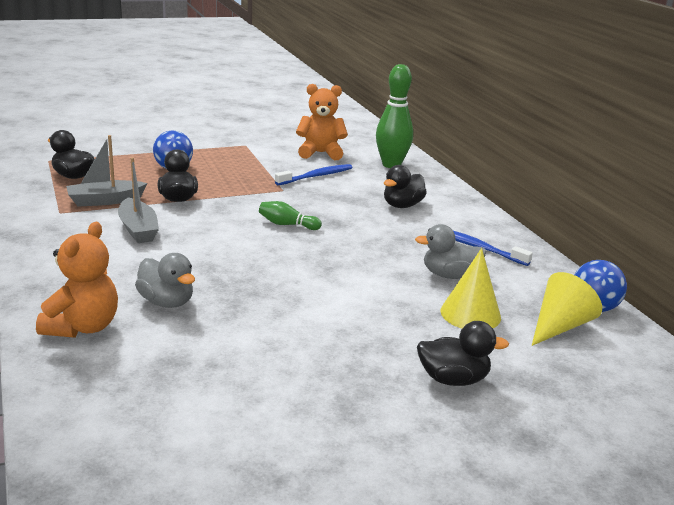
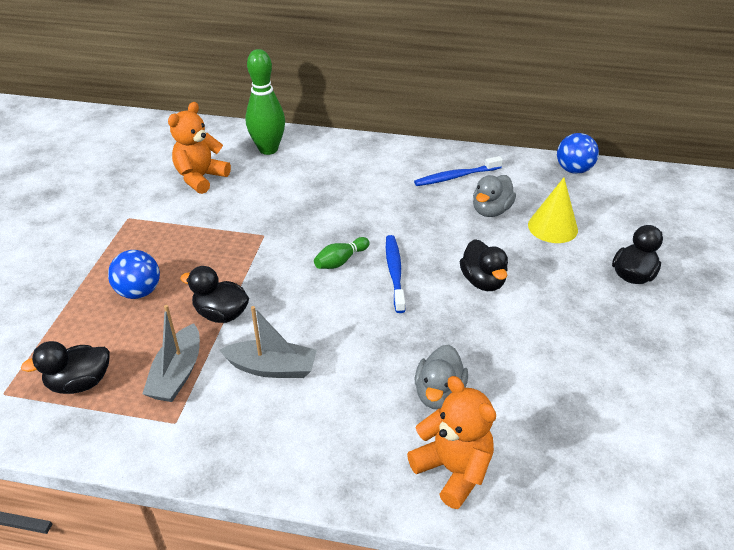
camera: 55 degrees left, 15 degrees up
(167, 302) = (439, 393): grey duck -> grey duck turned 120 degrees clockwise
(316, 176) = (252, 202): blue toothbrush -> blue toothbrush (394, 272)
(402, 205) = (355, 180): black duck -> black duck (483, 281)
(559, 326) = (589, 196): yellow cone -> none

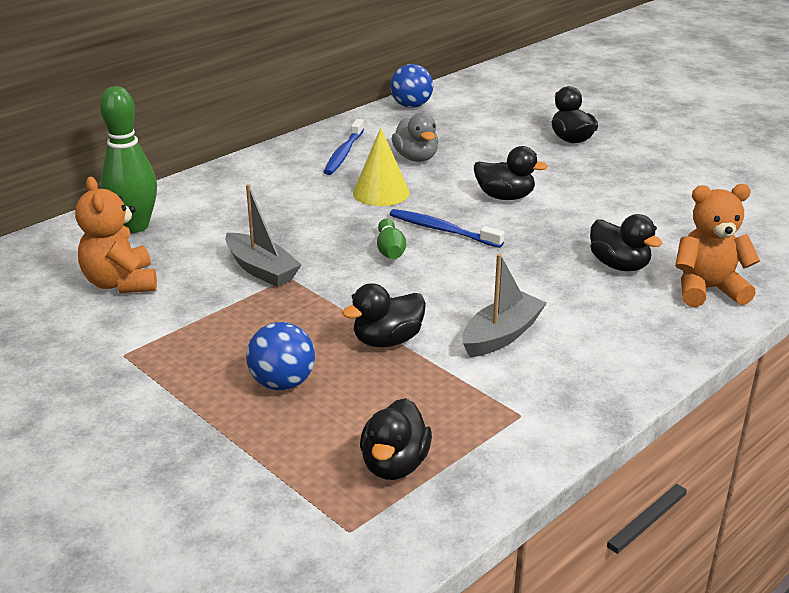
camera: 55 degrees left, 10 degrees down
(177, 373) = (450, 394): grey boat -> grey boat (261, 269)
(439, 393) = (619, 265): grey duck -> black duck
(552, 227) = (474, 143): yellow cone -> yellow cone (381, 192)

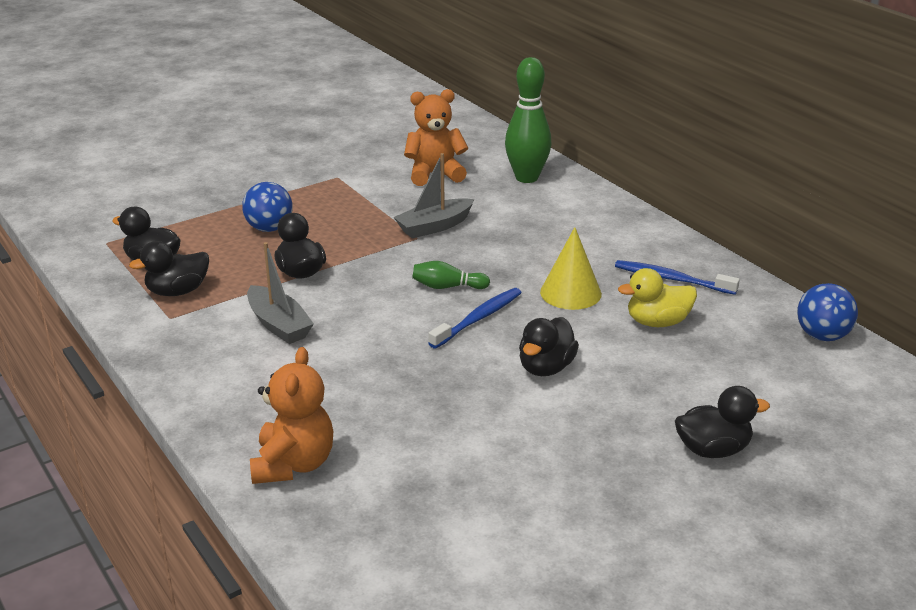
camera: 100 degrees right, 0 degrees up
(416, 158) = (657, 322): grey duck -> yellow duck
(619, 265) = (367, 415): black duck -> black duck (177, 291)

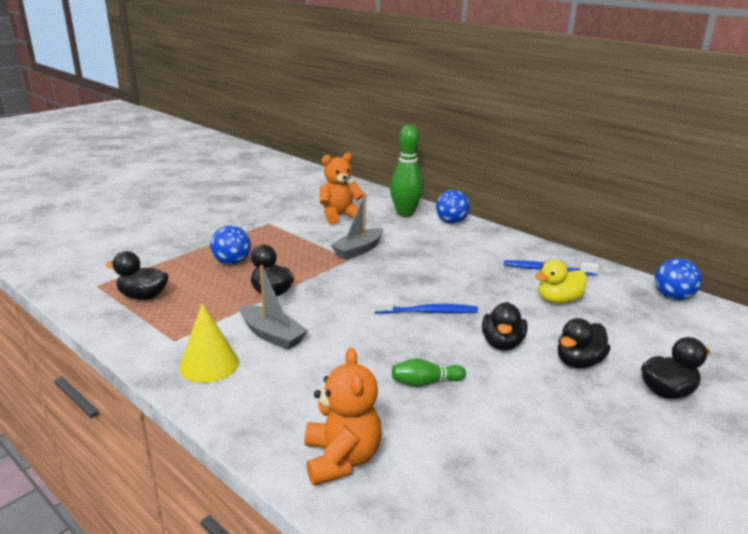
camera: 15 degrees left, 5 degrees down
(177, 291) = (173, 318): black duck -> black duck (578, 362)
(447, 287) = (392, 291): green bowling pin -> green bowling pin (425, 382)
(478, 318) = (428, 312): blue toothbrush -> blue toothbrush turned 60 degrees clockwise
(570, 293) = (484, 286): yellow cone -> yellow cone (209, 364)
(583, 196) = (451, 222): none -> blue ball

